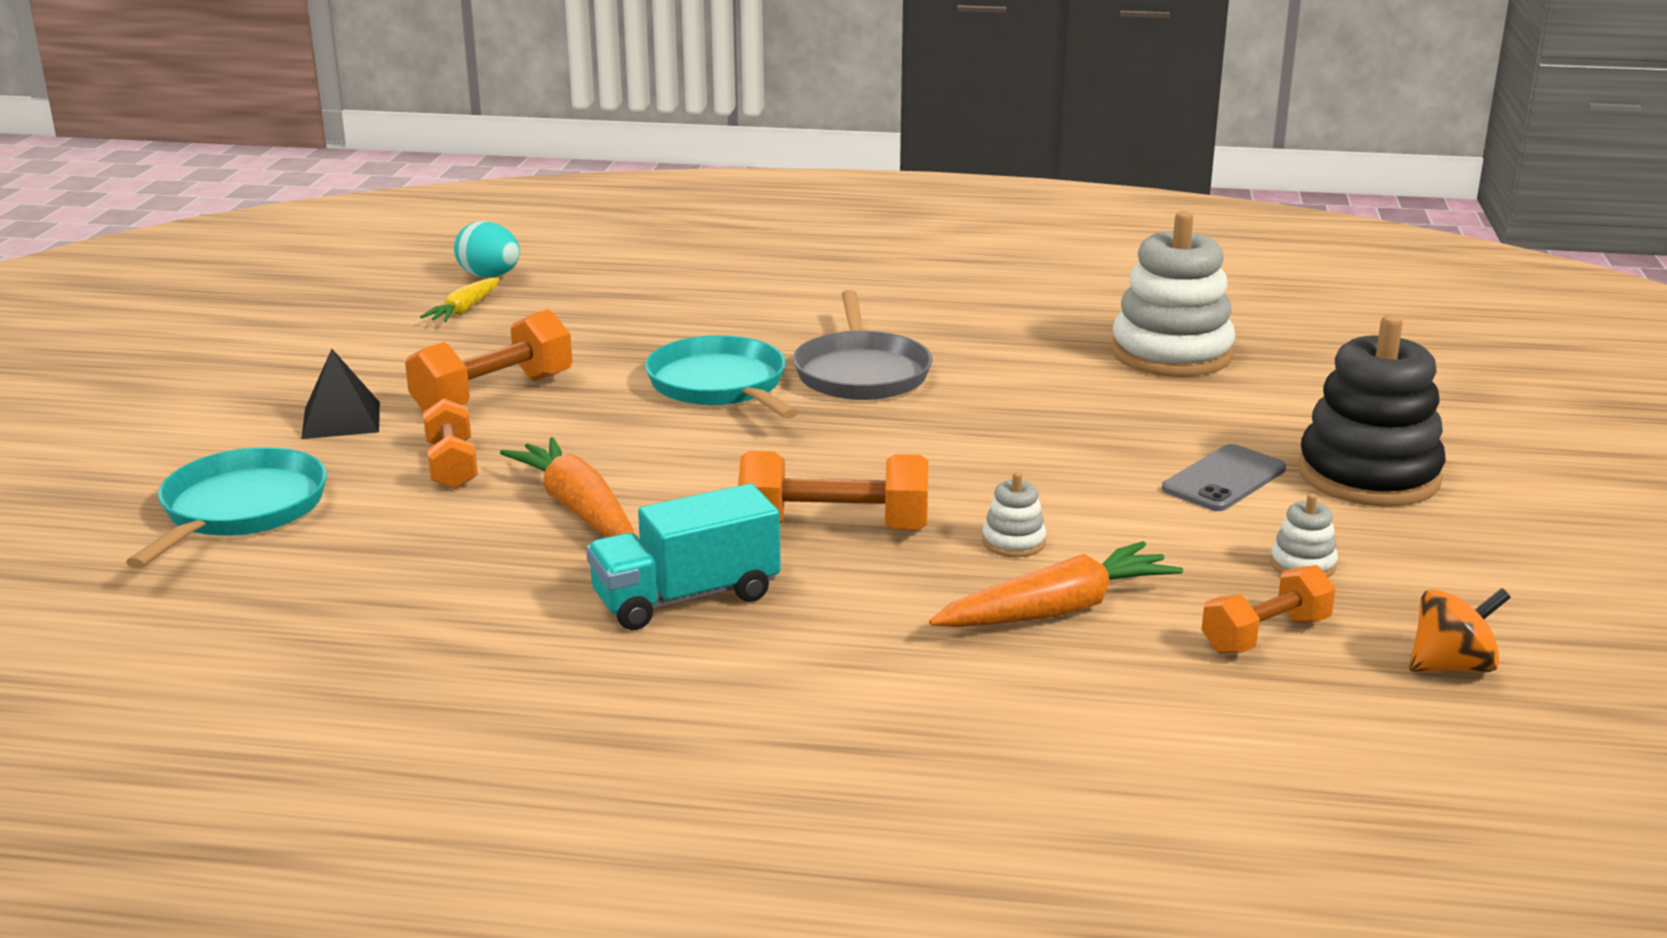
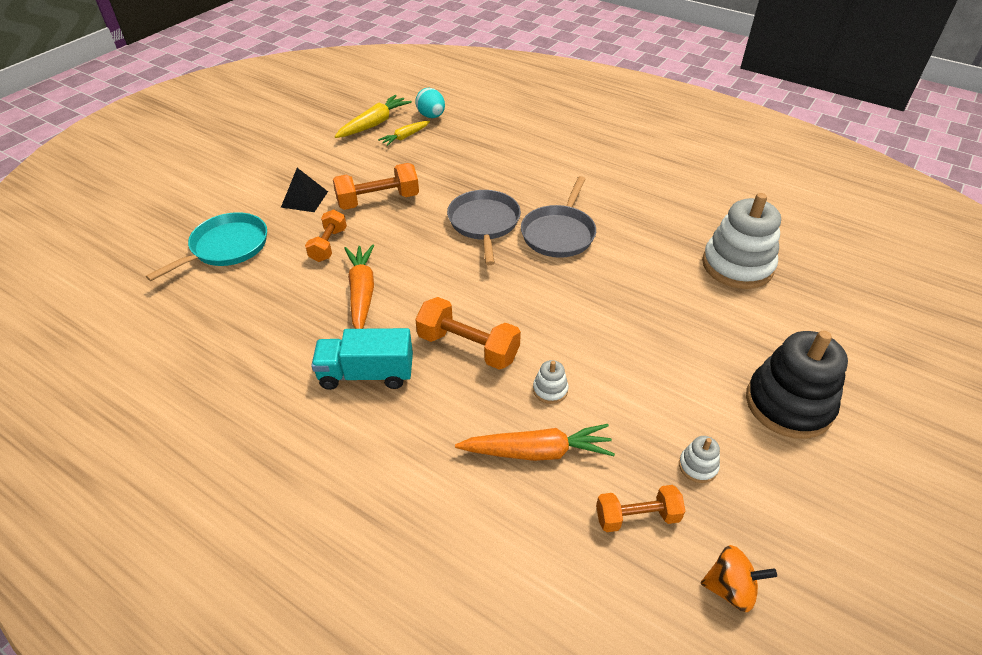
camera: 25 degrees right, 20 degrees up
(385, 303) = (374, 124): none -> yellow carrot
(720, 385) = (484, 223): turquoise pan -> grey pan
(1224, 479) = (699, 379): grey phone -> none

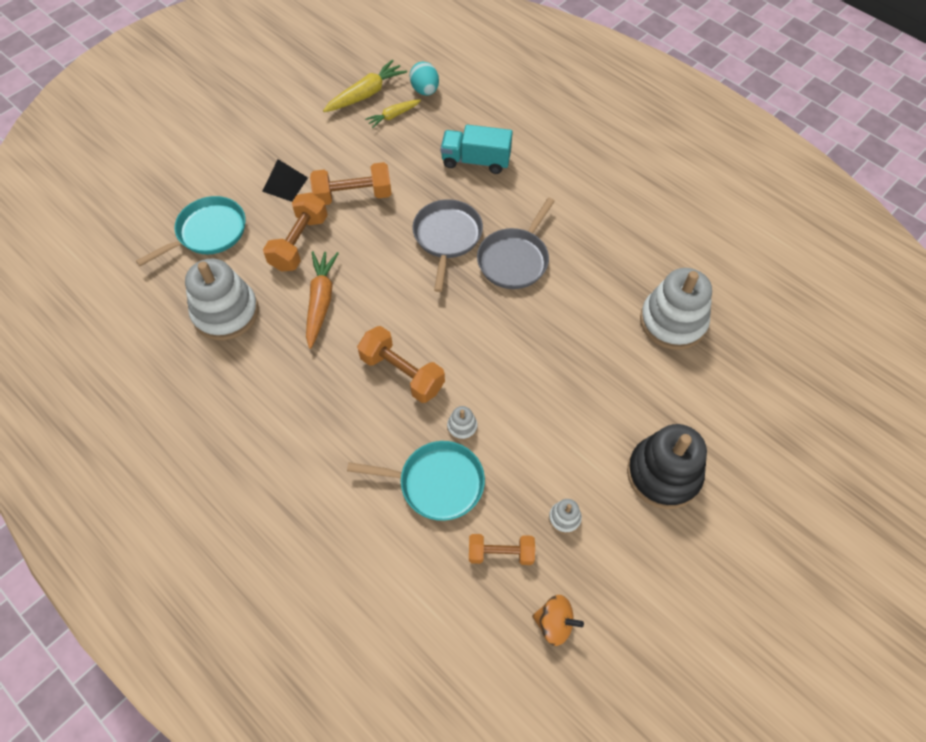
camera: 10 degrees right, 15 degrees up
(255, 316) = (226, 312): none -> white stacking toy
(328, 245) = (299, 243): orange dumbbell -> orange dumbbell, size x1.51
(366, 374) = (311, 386): turquoise truck -> turquoise truck (476, 161)
(538, 452) = (437, 483): orange carrot -> turquoise pan

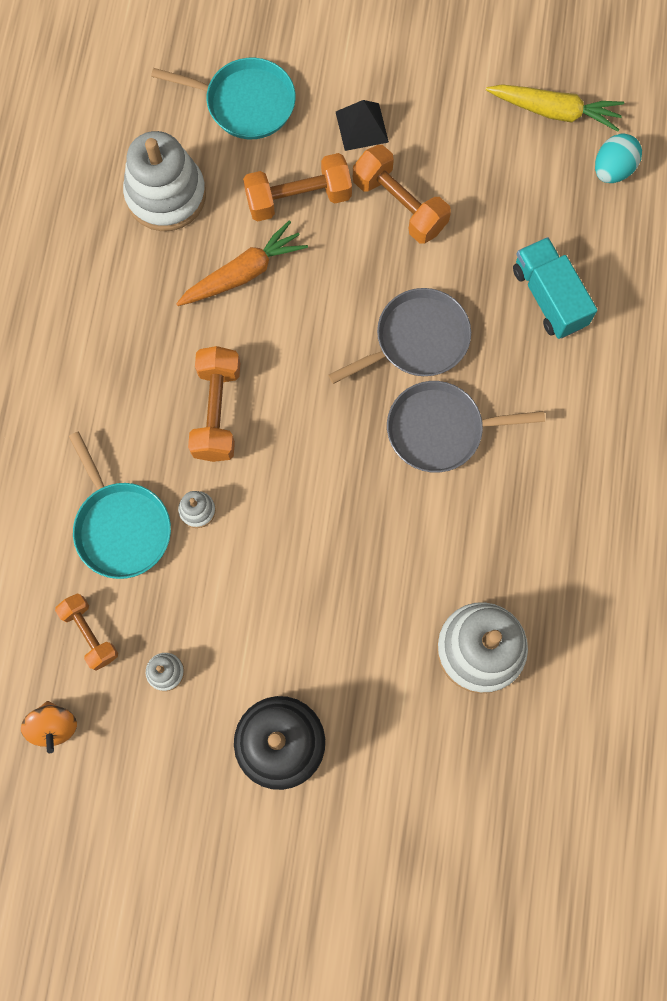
camera: 55 degrees right, 15 degrees up
(393, 116) = (545, 164): yellow carrot -> none

